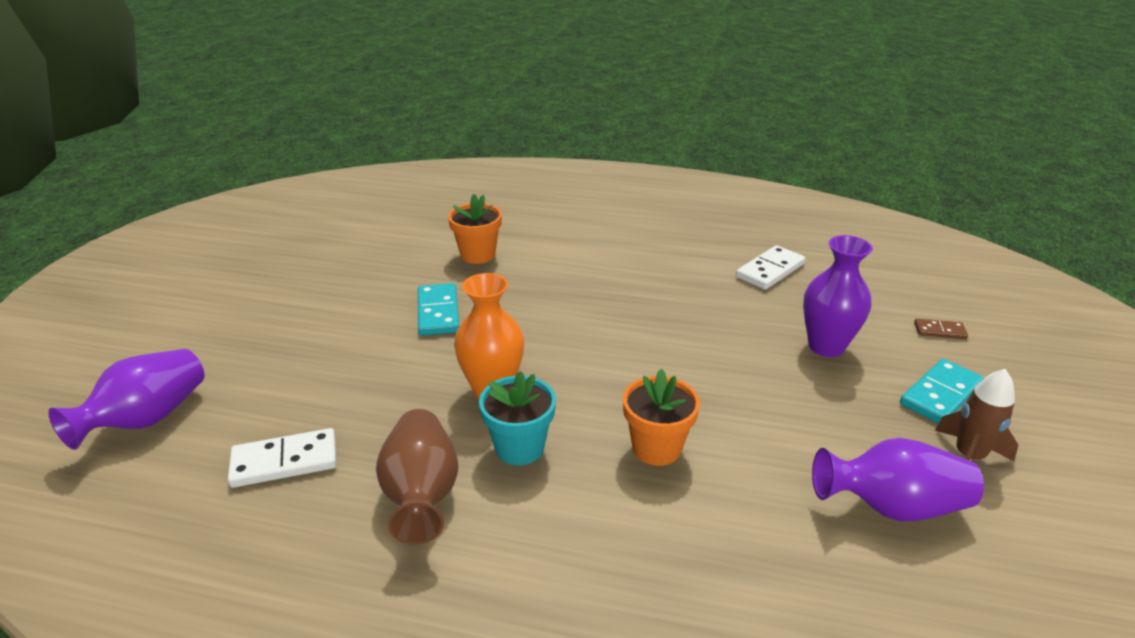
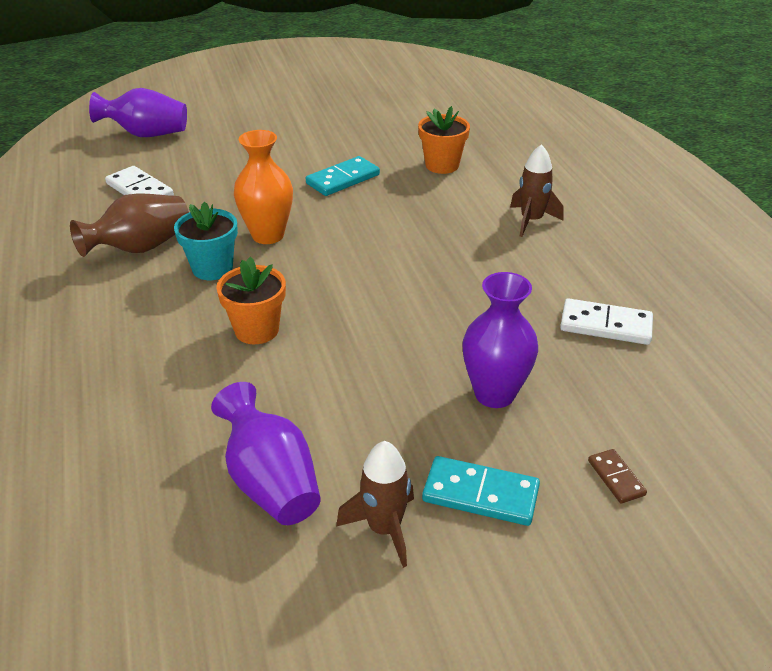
camera: 60 degrees right, 5 degrees up
(609, 248) = (531, 221): none -> brown rocket

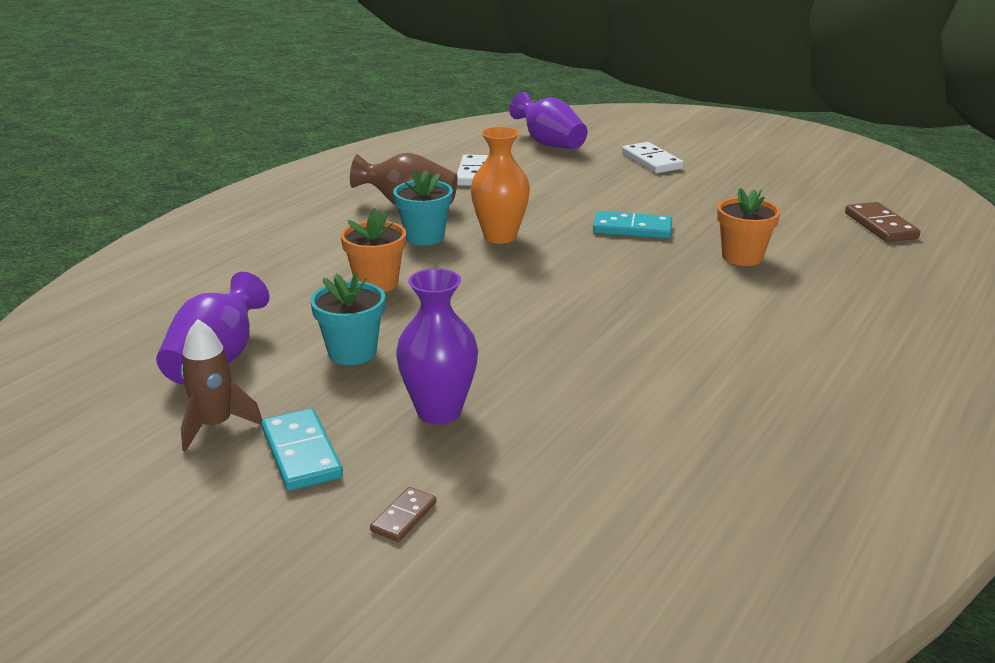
camera: 50 degrees right, 10 degrees down
(355, 396) = (352, 352): none -> turquoise flower pot
(469, 103) = (880, 226): none -> brown domino
(531, 221) = (736, 331): brown rocket -> none
(605, 325) = (629, 432): white domino -> white domino (651, 161)

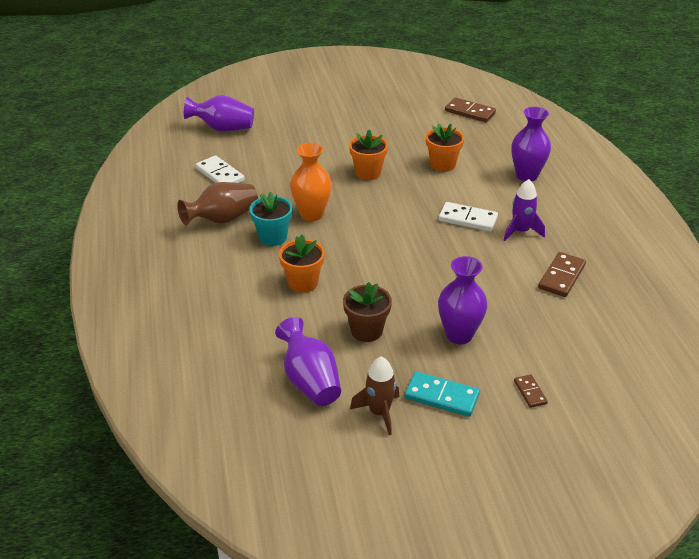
camera: 45 degrees left, 10 degrees up
(352, 352) = (366, 331): turquoise flower pot -> brown flower pot
(632, 229) = (368, 173): turquoise domino -> orange flower pot
(651, 161) = (302, 116): white domino -> white domino (467, 219)
(691, 430) = (561, 276): none -> brown domino
(724, 359) = (520, 231): none -> purple rocket
(846, 312) = (526, 176): none -> purple vase

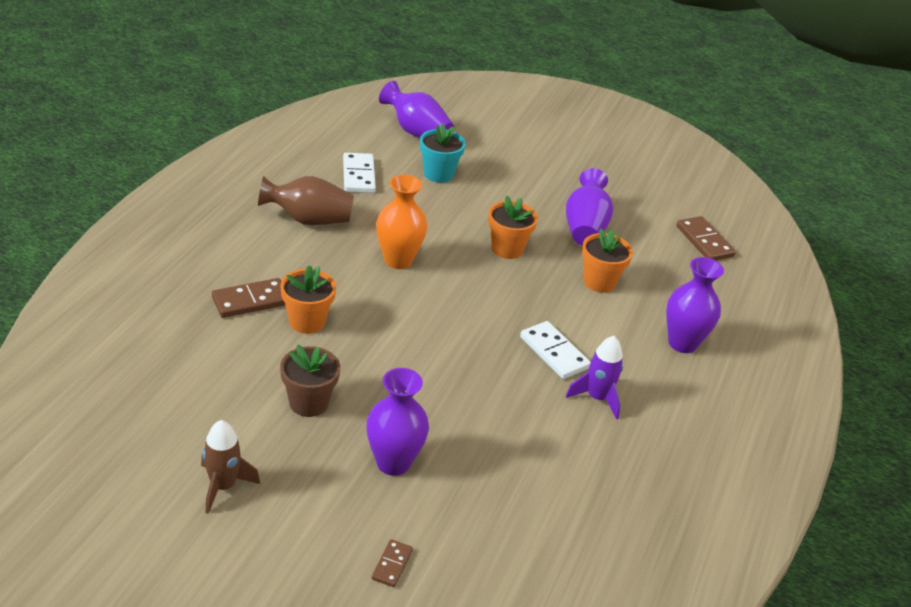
camera: 30 degrees right, 0 degrees up
(273, 237) = (333, 262): turquoise flower pot -> turquoise flower pot (438, 174)
(310, 381) = (199, 416): purple vase -> purple vase (585, 227)
(441, 396) = (299, 510): turquoise domino -> none
(561, 276) = (581, 471): brown domino -> brown domino (251, 301)

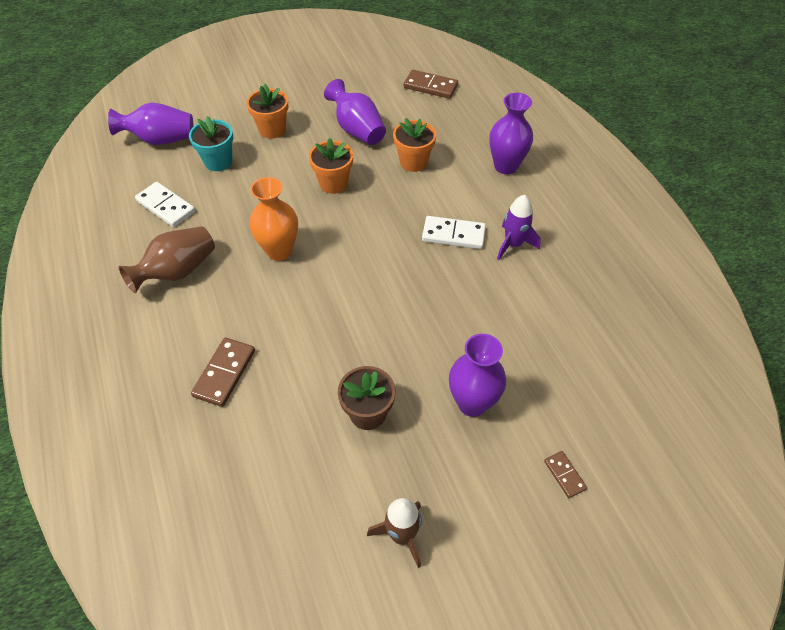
camera: 40 degrees left, 15 degrees up
(307, 321) = (284, 353): orange flower pot -> orange flower pot (272, 129)

